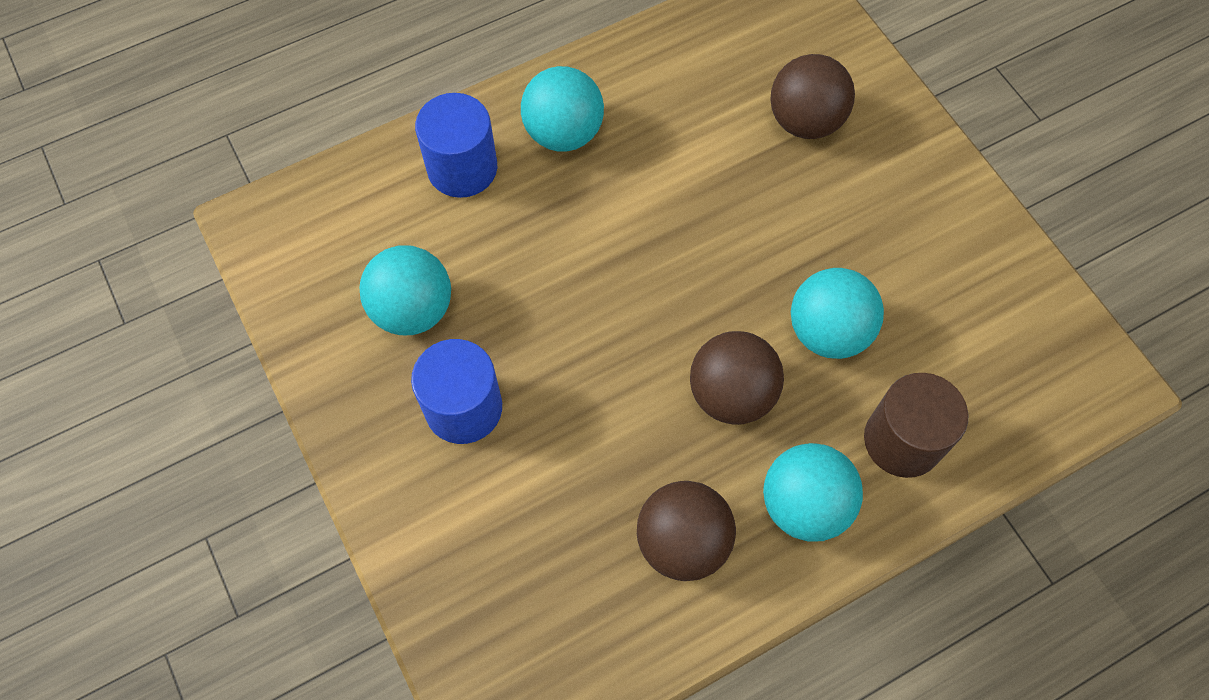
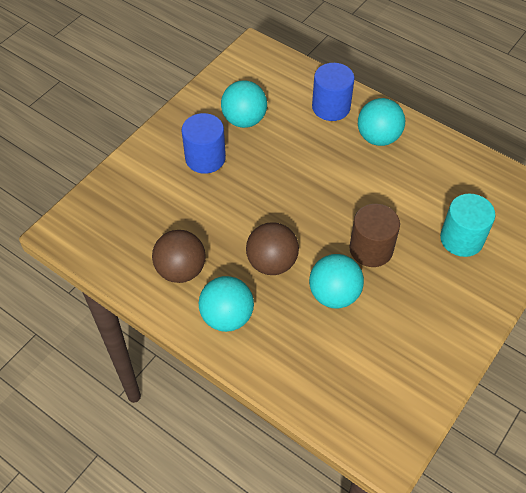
camera: 65 degrees right, 10 degrees down
(805, 121) = (461, 239): brown ball -> turquoise cylinder
(902, 440) = (288, 352): brown cylinder -> brown cylinder (371, 249)

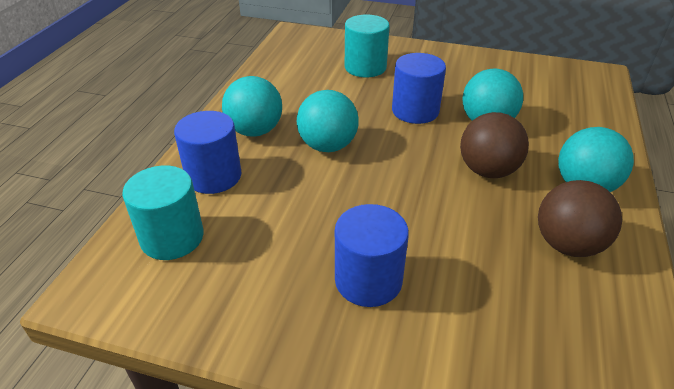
camera: 110 degrees left, 15 degrees down
(244, 120) = (269, 257): turquoise ball -> turquoise ball (328, 146)
(280, 82) = (172, 237): none -> turquoise cylinder
(371, 249) = (415, 111): brown cylinder -> blue cylinder

